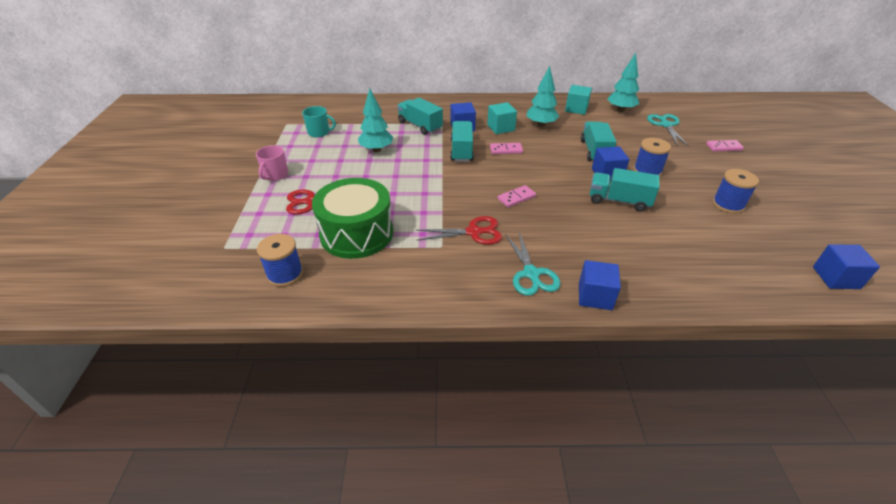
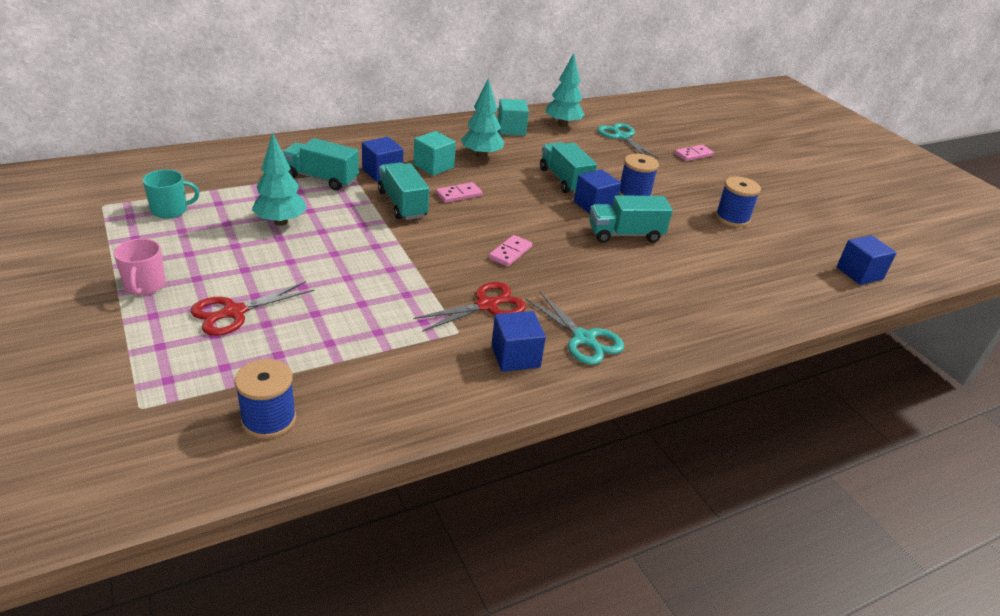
camera: 30 degrees left, 5 degrees down
(357, 233) = (334, 341): green drum -> none
(595, 296) = (664, 346): blue cube -> blue cube (515, 356)

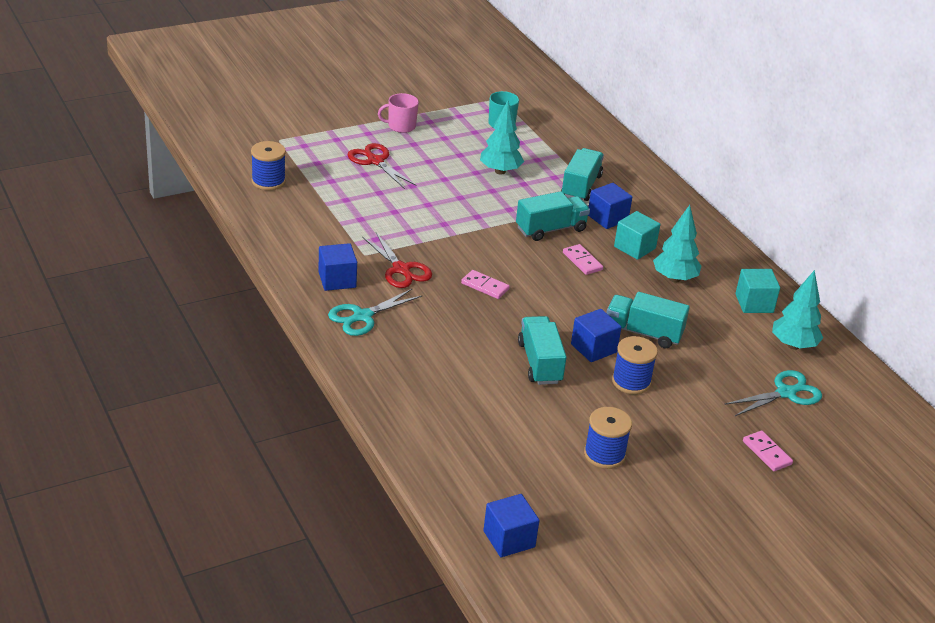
camera: 90 degrees right, 0 degrees up
(564, 180) = (643, 333): turquoise truck -> turquoise truck turned 135 degrees counterclockwise

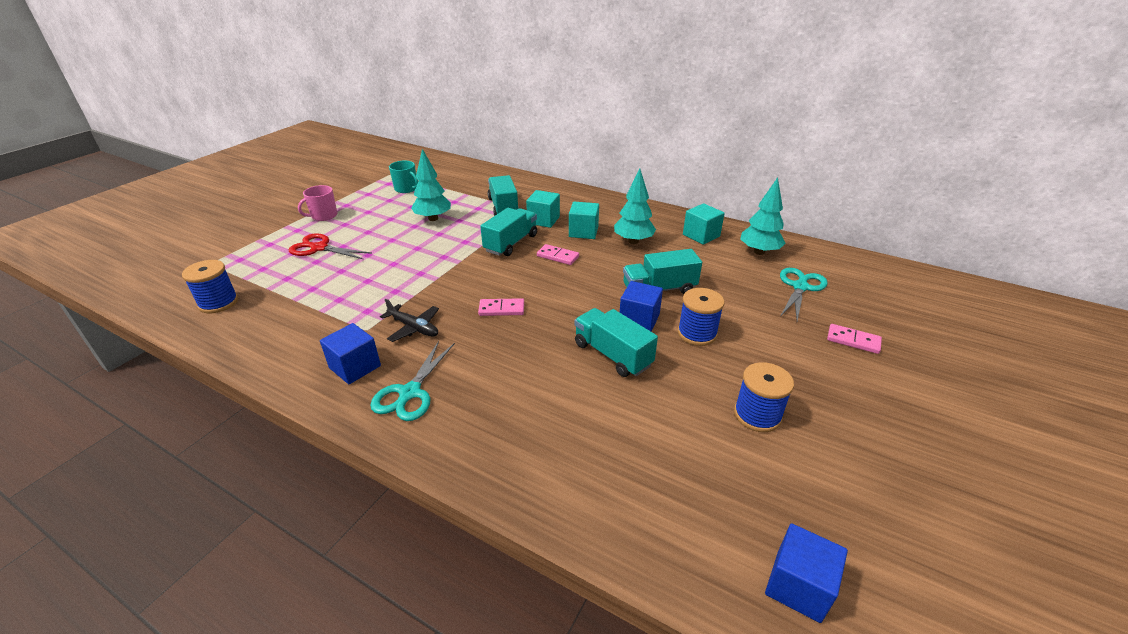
camera: 30 degrees left, 0 degrees up
(401, 270) = (414, 328): red scissors -> black plane
(607, 218) = (543, 220): blue cube -> turquoise cube

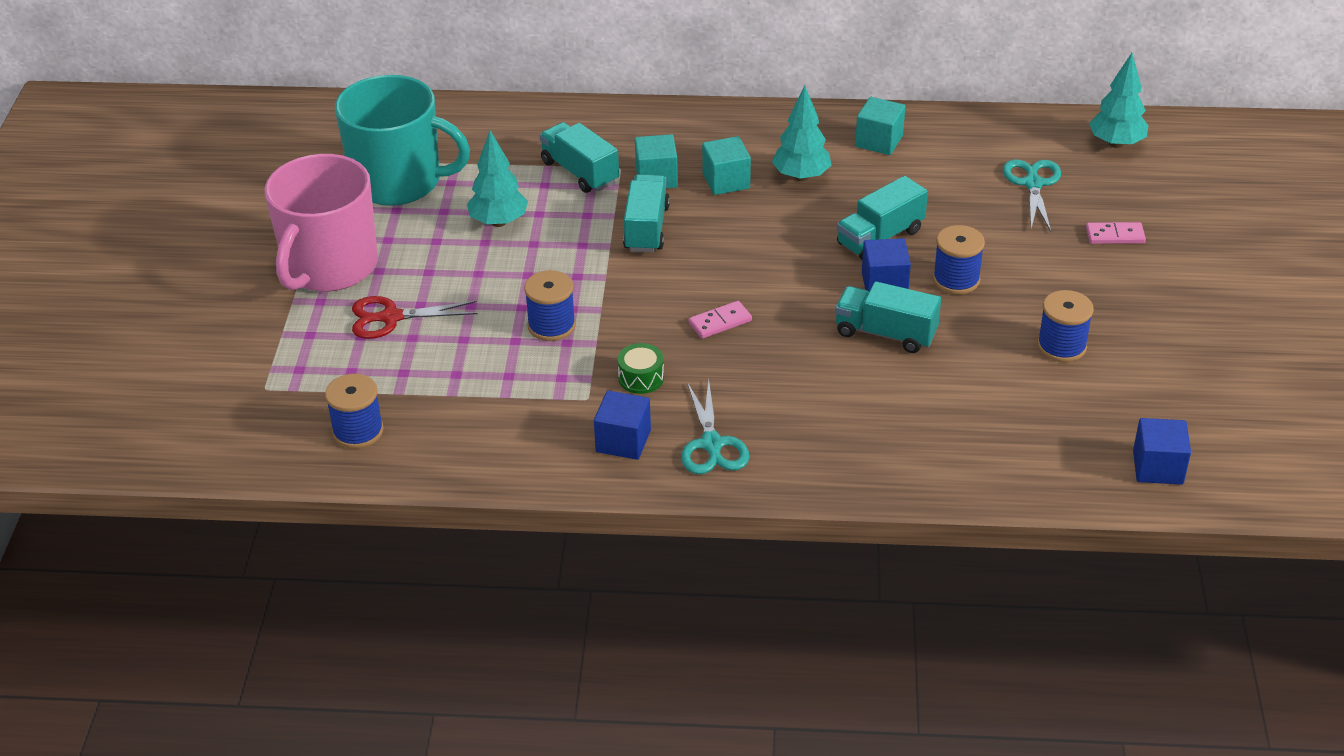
camera: 25 degrees left, 5 degrees up
(323, 216) = (329, 267): pink mug -> pink mug, size x2.33
(397, 279) = (551, 326): none -> blue spool
(406, 189) = (399, 182): turquoise mug -> turquoise mug, size x2.33
(414, 328) = (641, 378): black plane -> green drum
(558, 256) = (724, 229): pink domino -> none
(759, 252) = (962, 146): turquoise tree -> turquoise tree (1116, 143)

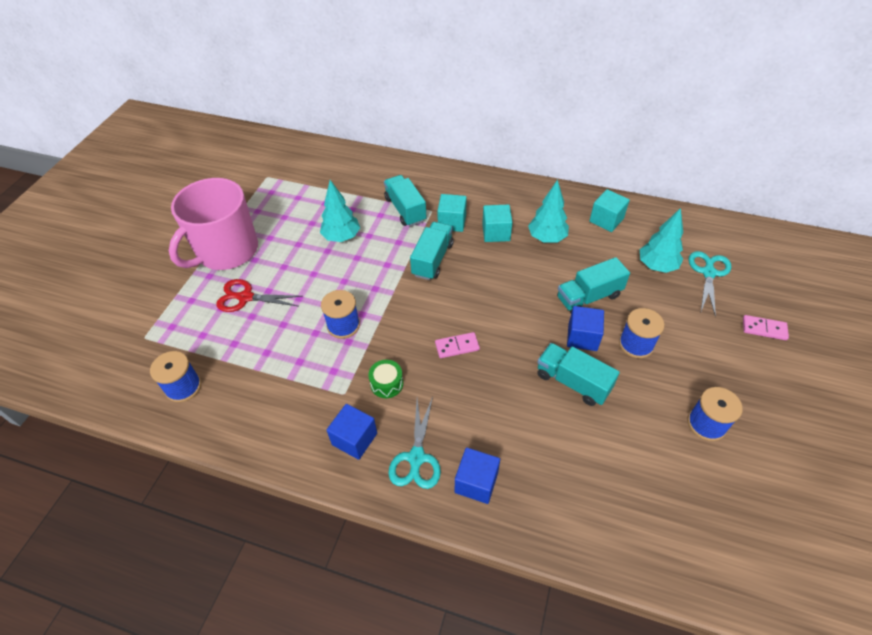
camera: 15 degrees right, 10 degrees up
(399, 182) = (294, 197): turquoise mug -> none
(1116, 143) = (775, 250): turquoise tree -> turquoise tree (656, 266)
(1157, 467) = (770, 573): blue cube -> blue cube (476, 482)

